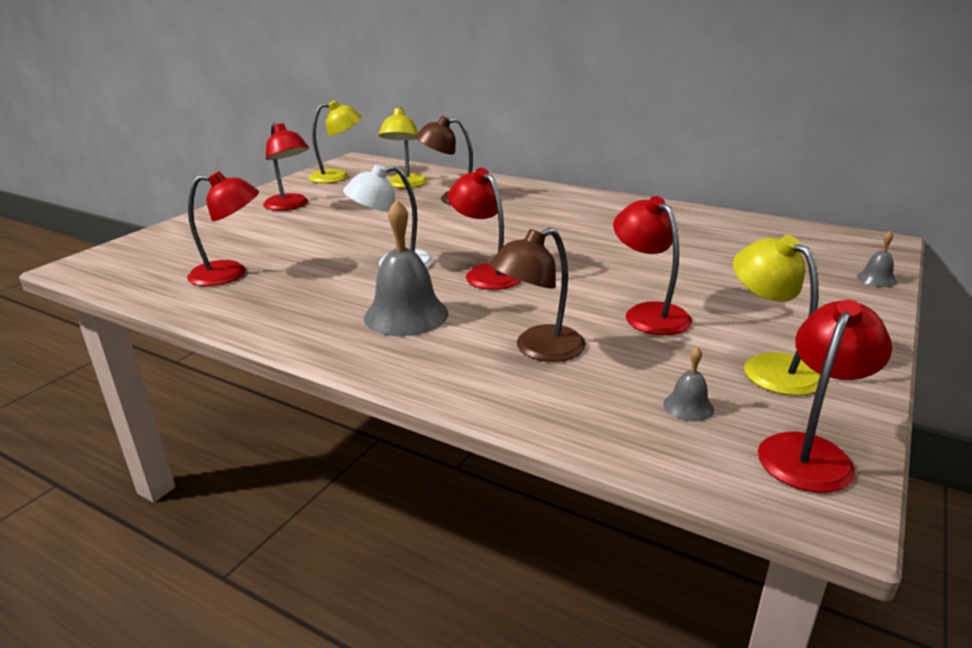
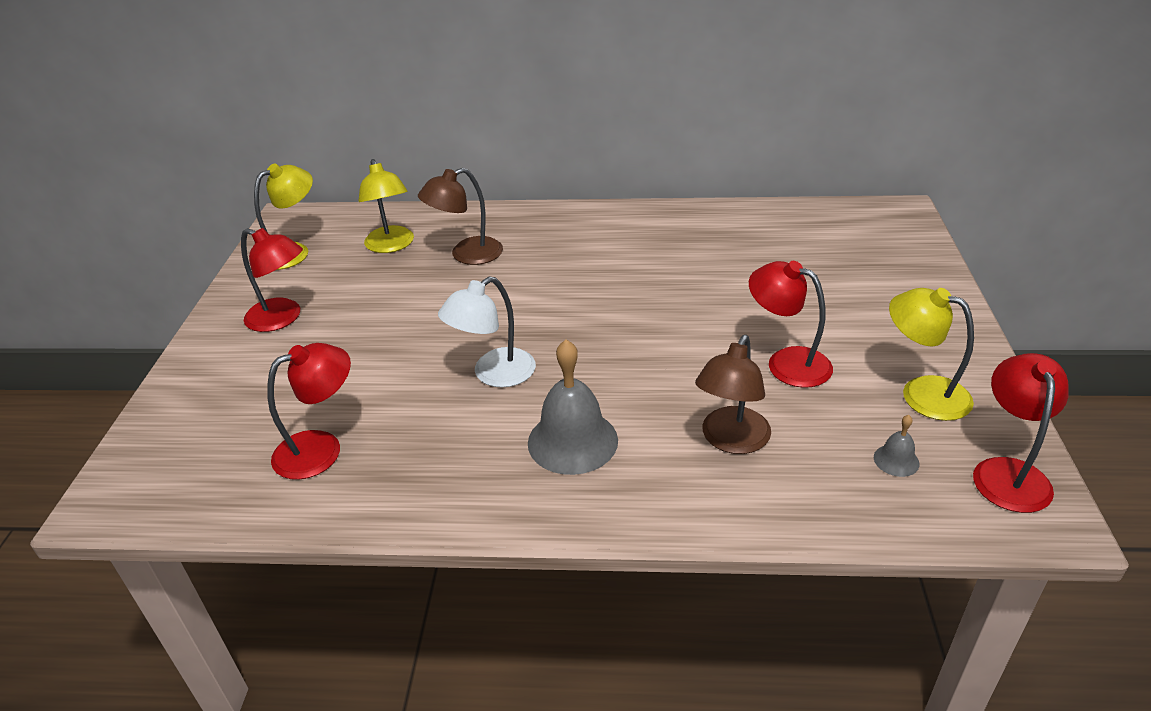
camera: 25 degrees left, 10 degrees up
(486, 273) = (600, 357): red lamp -> none
(876, 279) = (929, 259): grey bell -> none

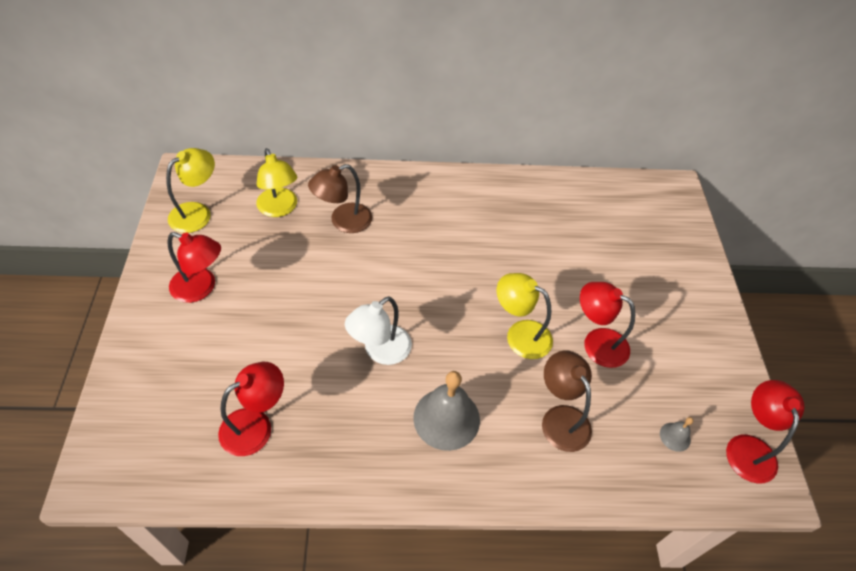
camera: 10 degrees left, 15 degrees up
(731, 440) = (560, 418): brown lamp -> brown lamp turned 135 degrees clockwise
(922, 393) = (692, 374): yellow lamp -> yellow lamp (520, 334)

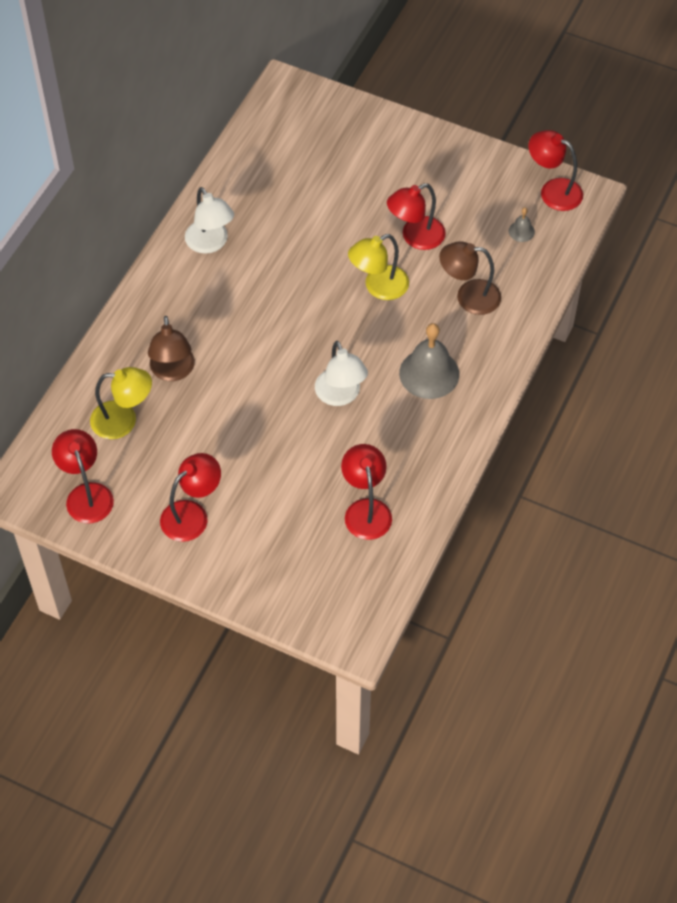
camera: 60 degrees left, 5 degrees up
(197, 212) = (86, 494): yellow lamp -> red lamp
(484, 199) = (210, 243): none -> white lamp

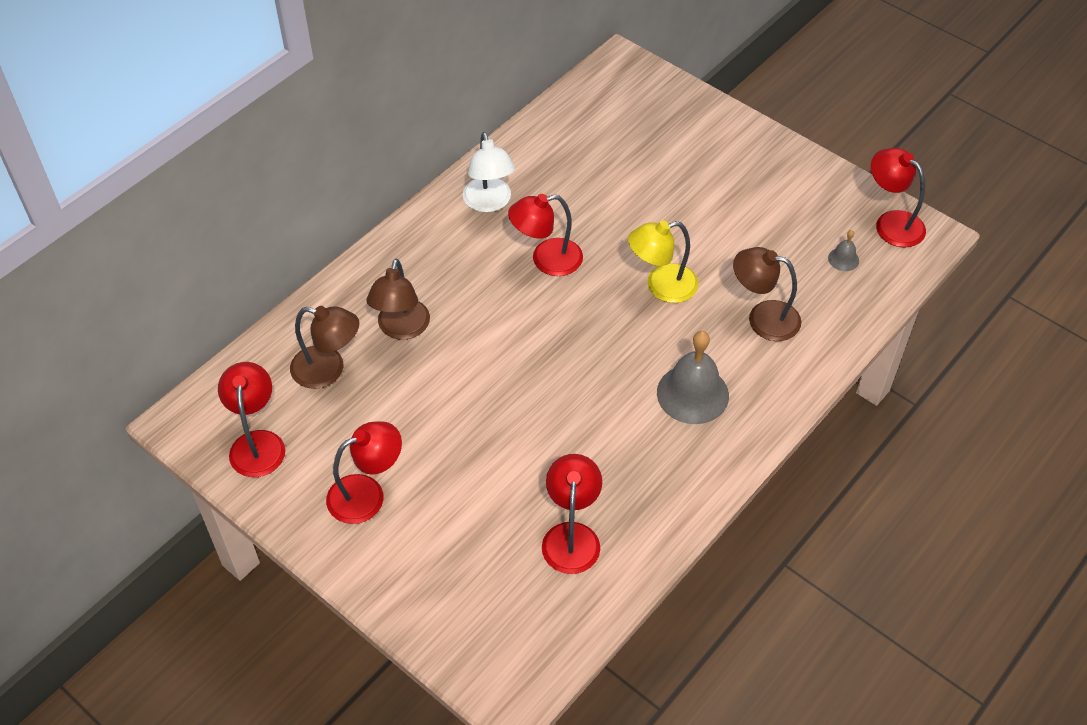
camera: 15 degrees right, 5 degrees down
(123, 420) = (328, 370): yellow lamp -> brown lamp
(340, 395) = (582, 396): white lamp -> none
(415, 237) = (719, 241): red lamp -> red lamp (546, 260)

